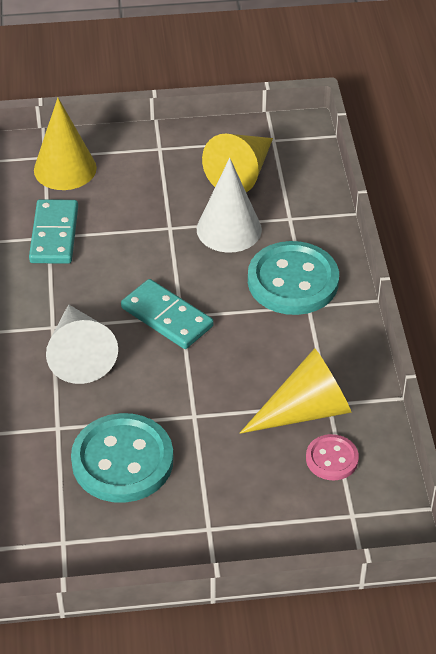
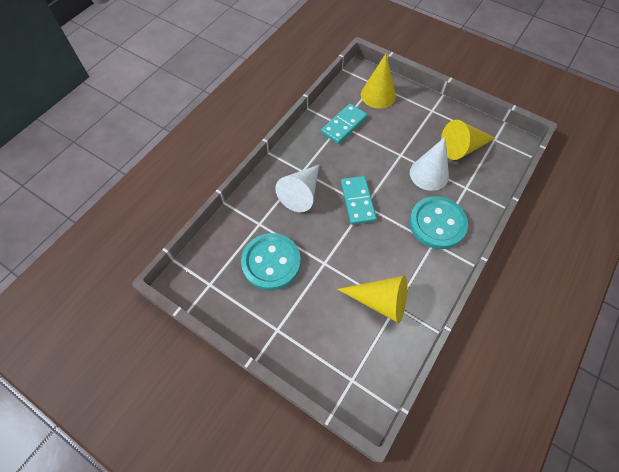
camera: 40 degrees right, 15 degrees up
(332, 459) = (369, 339): pink button -> none

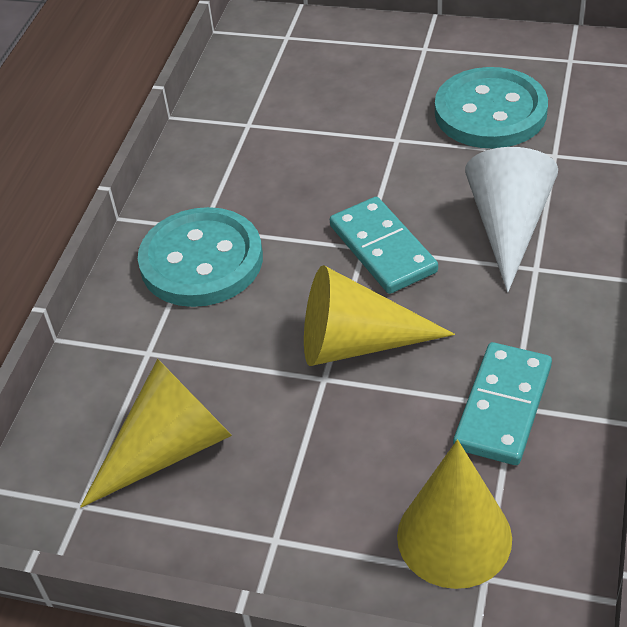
camera: 165 degrees right, 15 degrees down
(380, 301) = (276, 122): yellow cone -> yellow cone (357, 343)
(429, 174) = (241, 354): white cone -> none

